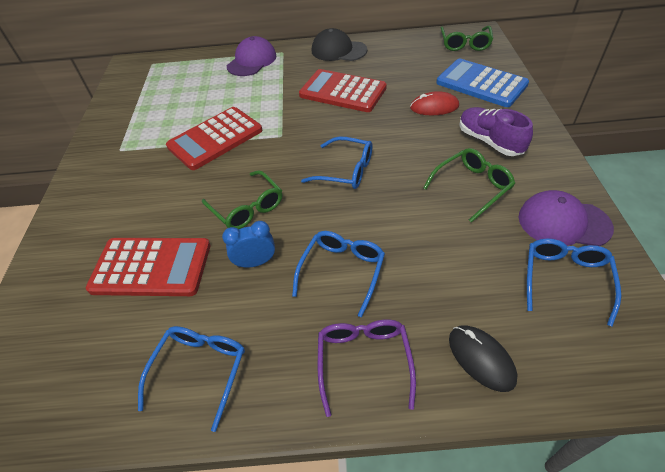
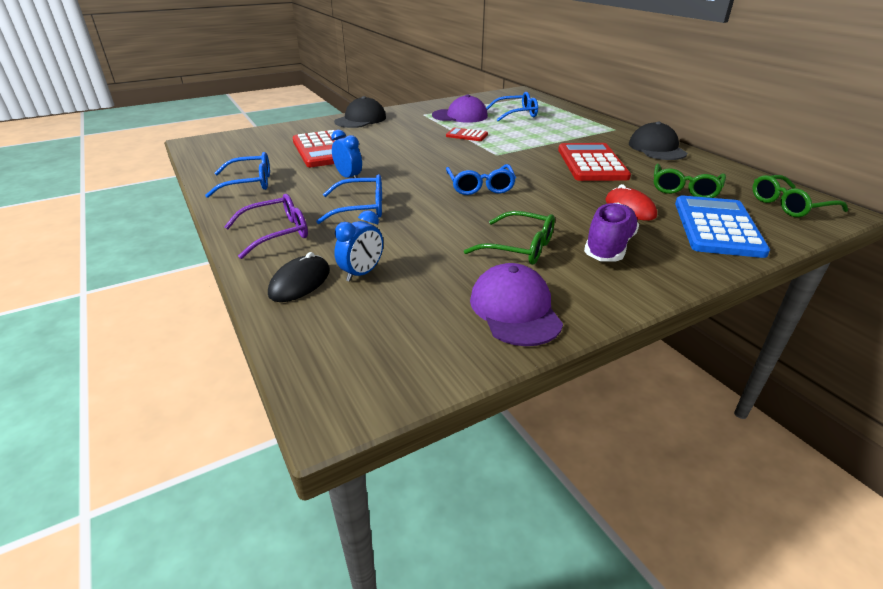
camera: 60 degrees right, 15 degrees down
(79, 207) = (360, 119): none -> black cap
(215, 138) = (466, 135): red calculator -> red calculator, size x0.50
(247, 207) = (401, 162): green glasses -> green glasses (684, 189)
(252, 61) = (583, 122): purple cap -> purple cap (460, 116)
(479, 303) = (362, 273): none -> blue clock
(565, 280) = (424, 319): blue glasses -> blue glasses (516, 114)

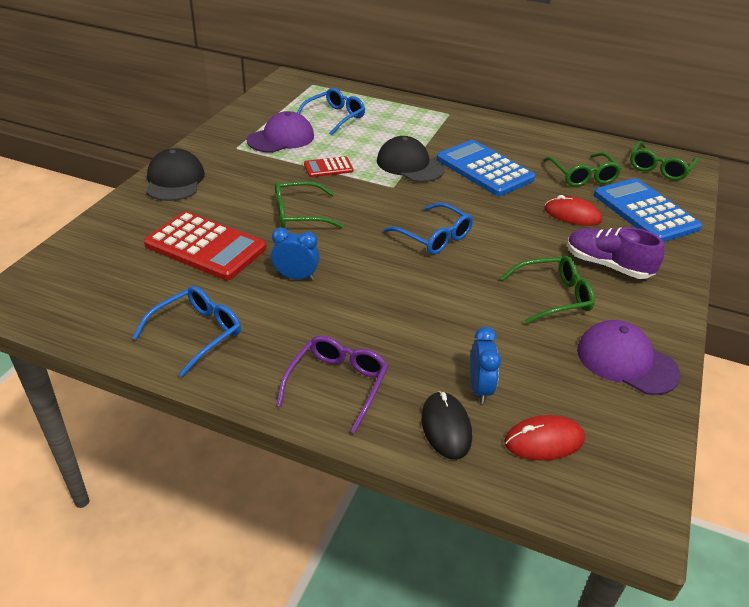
camera: 40 degrees left, 5 degrees up
(353, 322) = (544, 441): none -> red mouse
(360, 208) = (368, 314): blue glasses -> none
(406, 151) = (299, 214): none -> green glasses
(592, 163) = (484, 169): red calculator -> blue calculator
(609, 247) = (607, 265): purple shoe -> purple shoe turned 45 degrees counterclockwise
(657, 148) = (509, 130): black cap -> black cap (409, 165)

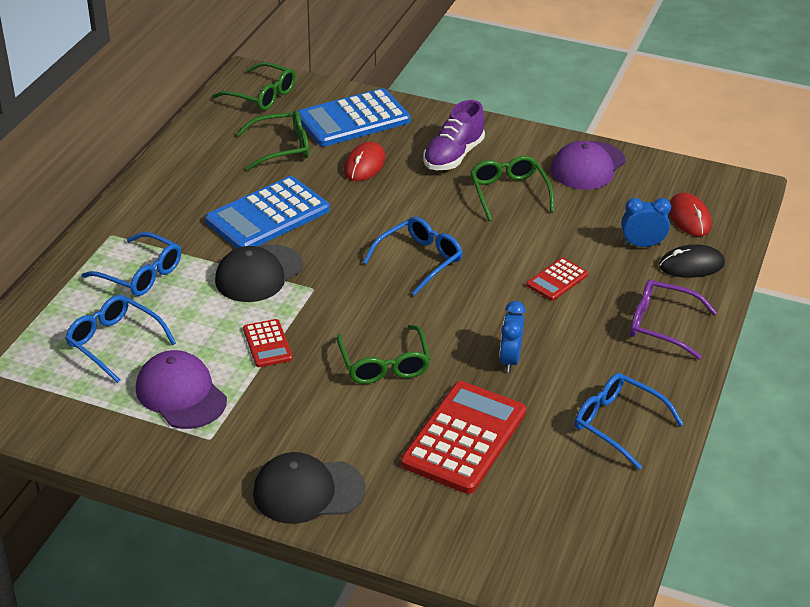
camera: 90 degrees left, 0 degrees up
(406, 124) = (140, 274): none -> blue glasses
(411, 316) = (557, 280): none -> red calculator

